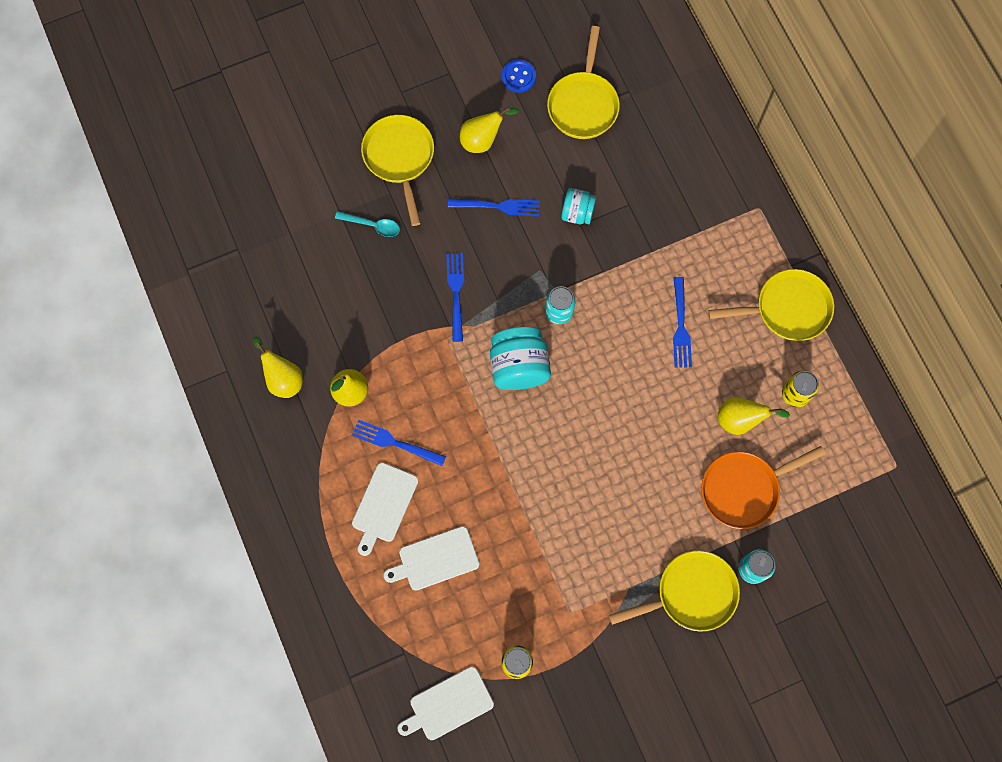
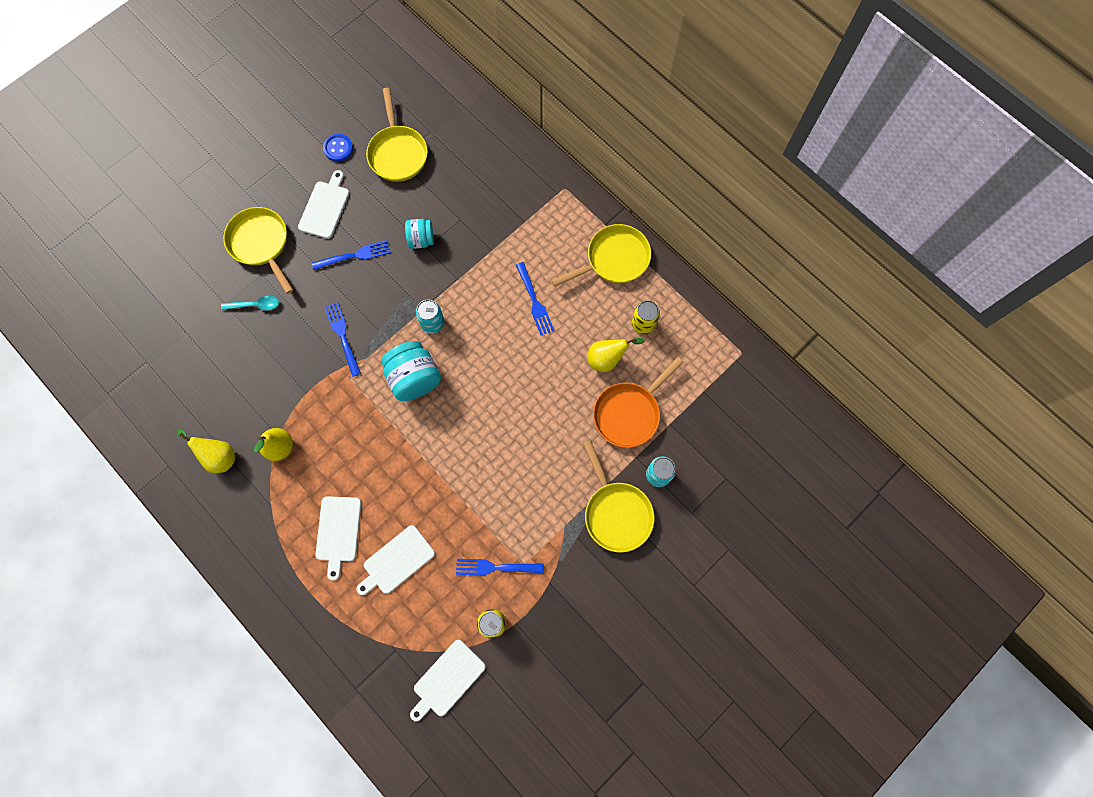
camera: 20 degrees left, 0 degrees up
(396, 443) = (332, 476): blue fork -> blue fork (496, 567)
(482, 140) = (325, 207): yellow pear -> white cutting board
(691, 594) = (616, 513): yellow pan -> yellow pan turned 105 degrees clockwise

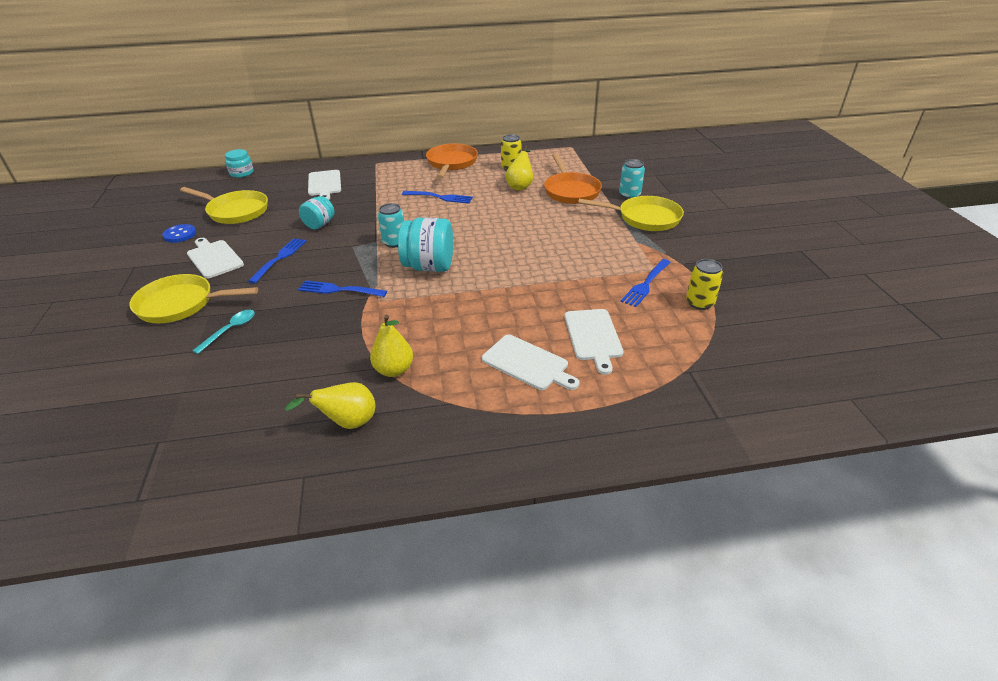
camera: 55 degrees left, 35 degrees down
(447, 680) = (743, 348): white cutting board -> white cutting board (324, 184)
(463, 90) = (242, 173): none -> turquoise jar
(614, 259) = (451, 163): yellow pan -> orange pan

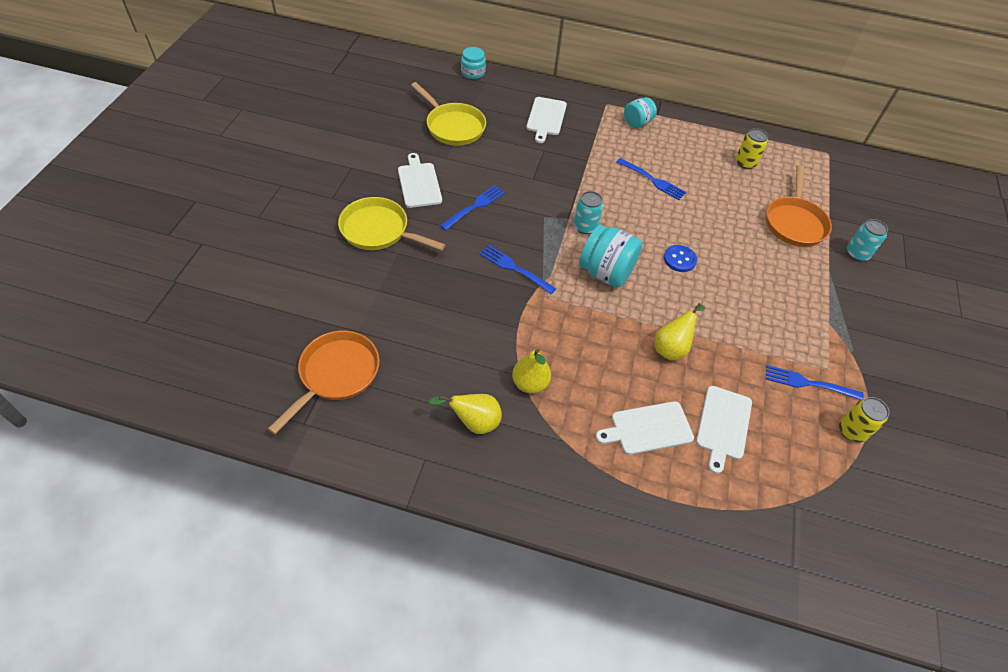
camera: 20 degrees right, 15 degrees up
(180, 234) = (397, 140): blue button -> blue button (679, 259)
(230, 330) = (410, 278): turquoise spoon -> none
(319, 224) = (523, 175): turquoise jar -> turquoise jar (637, 123)
(451, 163) = (684, 132): orange pan -> orange pan (336, 374)
(520, 186) = (743, 195): yellow pear -> yellow pear (671, 348)
(527, 363) = (648, 428): white cutting board -> white cutting board turned 105 degrees clockwise
(644, 218) = (856, 294): yellow pan -> none
(646, 284) = (809, 383): blue fork -> blue fork turned 45 degrees clockwise

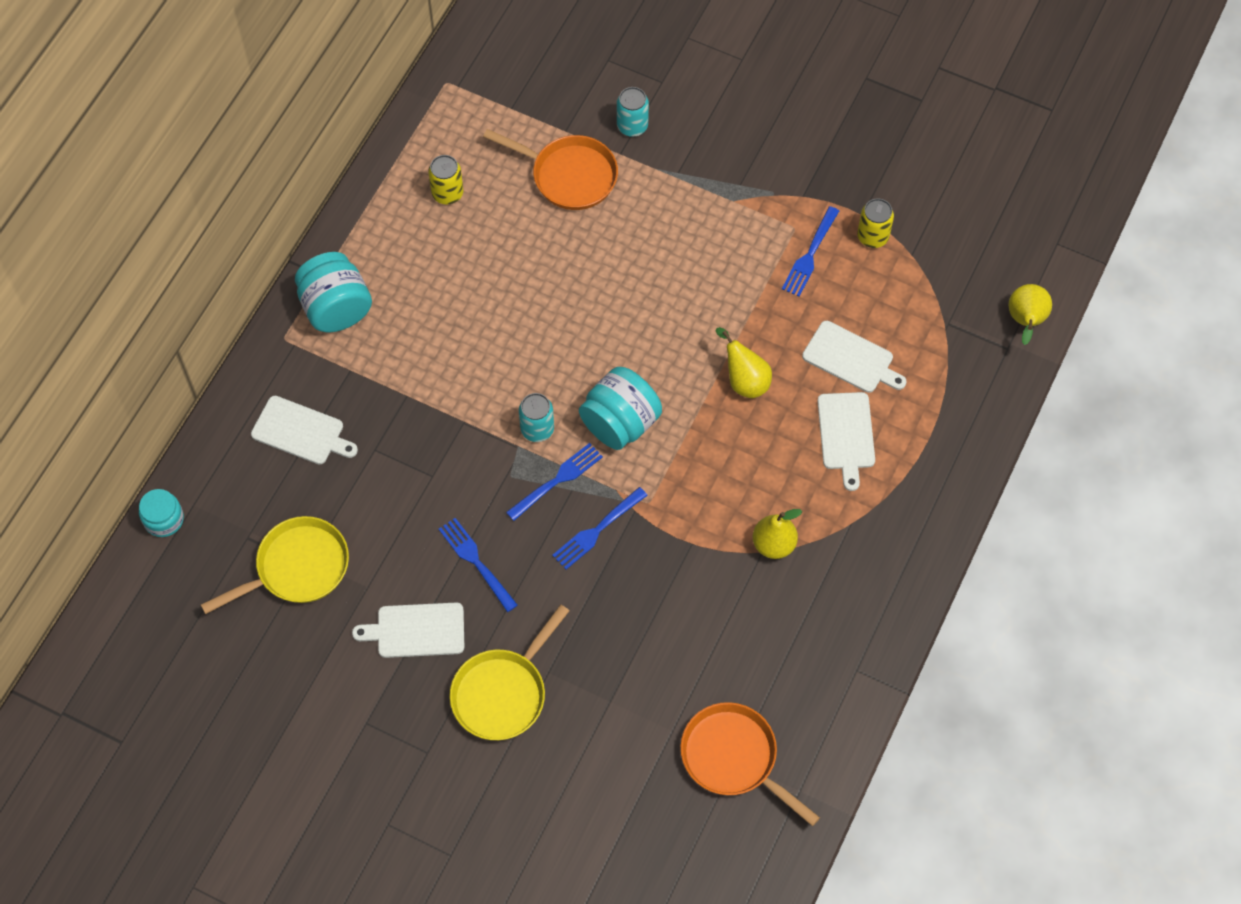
camera: 75 degrees left, 10 degrees up
(474, 422) = (817, 612): yellow pear -> yellow pear (1025, 321)
(637, 123) = (336, 308): turquoise jar -> turquoise jar, size x1.67
(652, 180) = (461, 322): blue fork -> blue fork (557, 481)
(679, 259) = (611, 331): blue button -> none

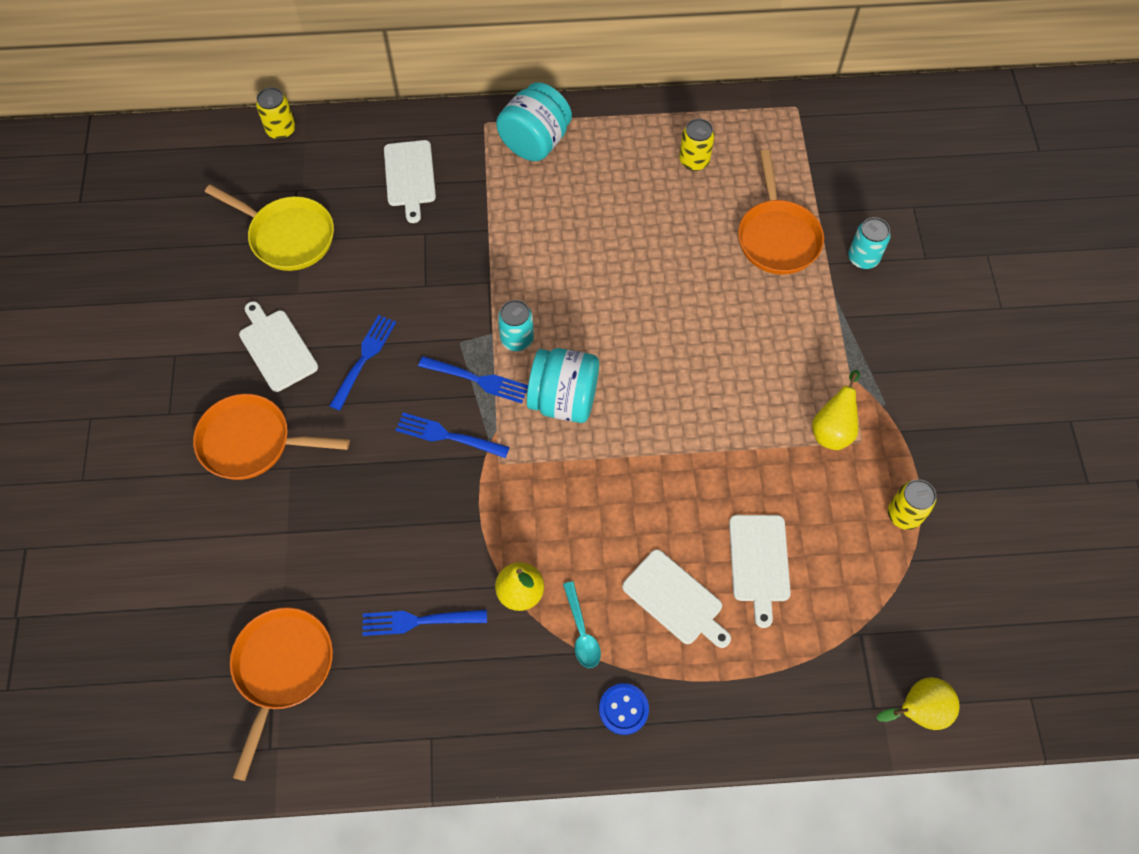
camera: 60 degrees right, 0 degrees up
(164, 519) = (281, 130): turquoise jar -> yellow can
(502, 693) = (252, 442): yellow pan -> orange pan
(744, 380) = (673, 480): yellow pear -> yellow pear (832, 430)
(810, 254) = (844, 469): blue fork -> blue fork (420, 621)
(833, 516) = (582, 632): none -> turquoise spoon
(846, 435) = (675, 599): white cutting board -> white cutting board turned 105 degrees counterclockwise
(912, 519) = (623, 709): none -> blue button

